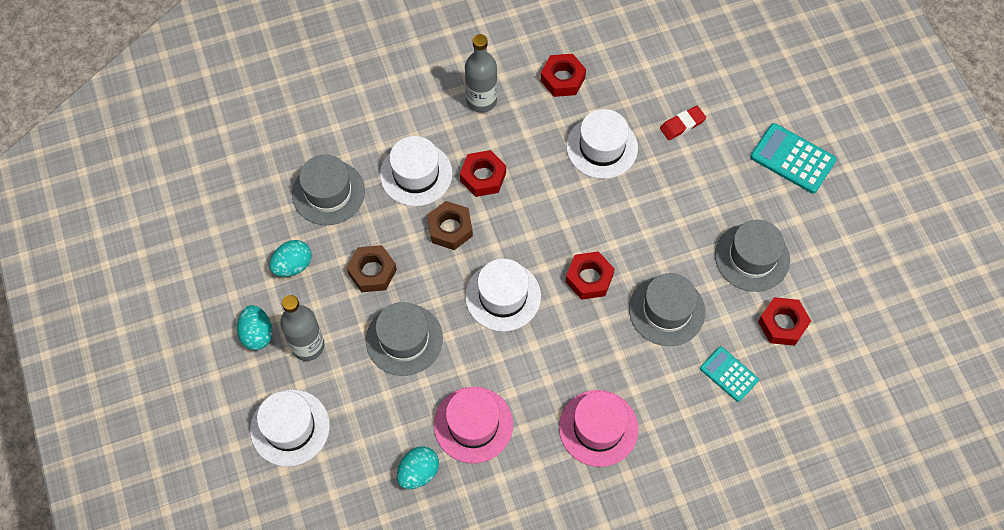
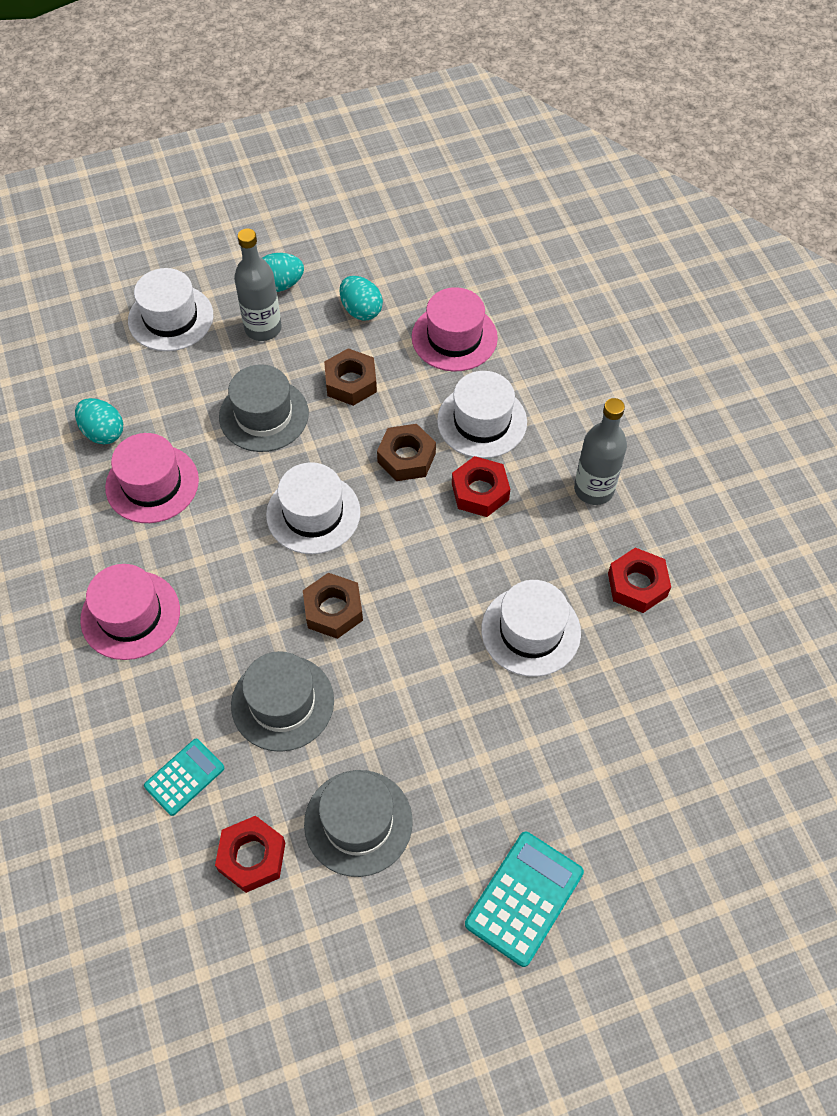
camera: 90 degrees right, 5 degrees down
(328, 192) = (454, 337): grey hat -> pink hat
(589, 278) = (333, 610): red nut -> brown nut
(682, 125) = (574, 739): red eraser -> none

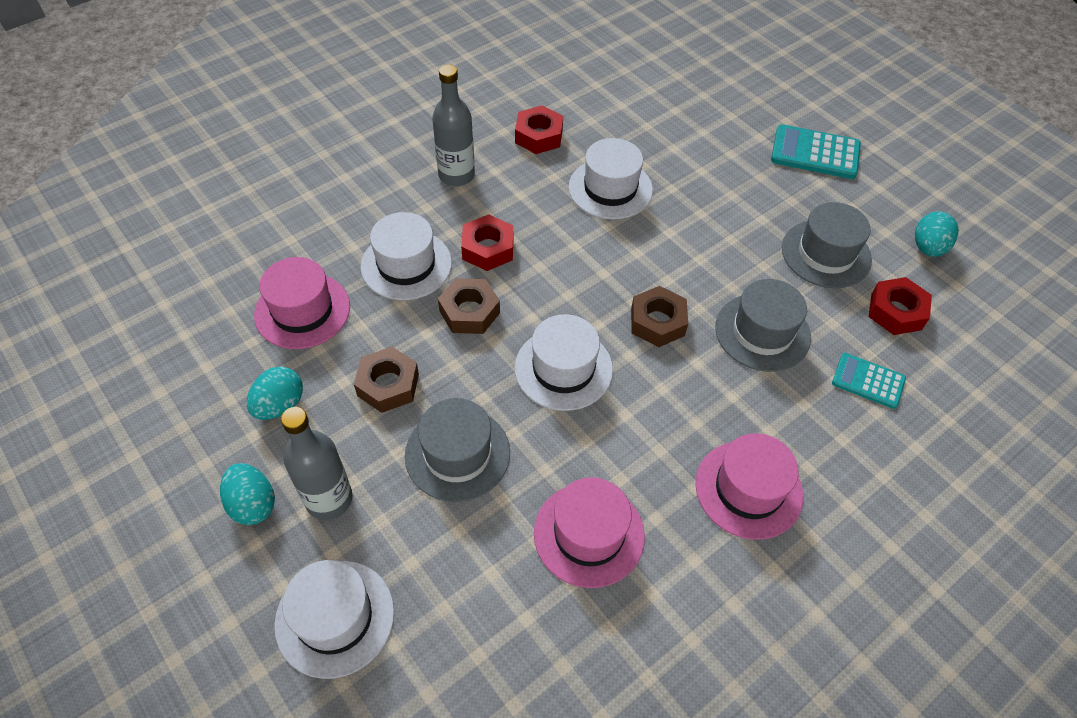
camera: 110 degrees left, 5 degrees down
(103, 432) = (539, 622): turquoise egg -> turquoise egg (928, 248)

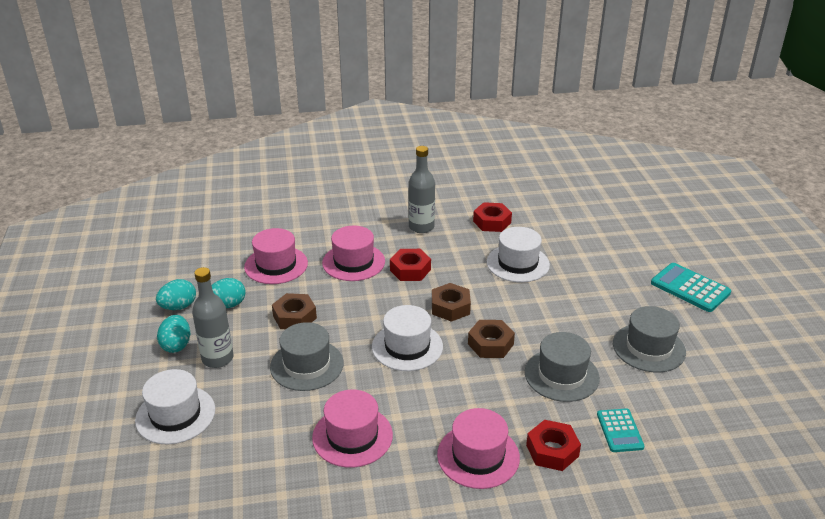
camera: 30 degrees right, 20 degrees down
(406, 265) = (353, 262): white hat -> pink hat
(469, 312) = (372, 298): brown nut -> brown nut (450, 307)
(868, 381) = (619, 431): turquoise calculator -> turquoise calculator turned 150 degrees counterclockwise
(896, 312) = (677, 399): red nut -> red nut (552, 450)
(928, 248) = (737, 371): turquoise egg -> turquoise egg (178, 307)

